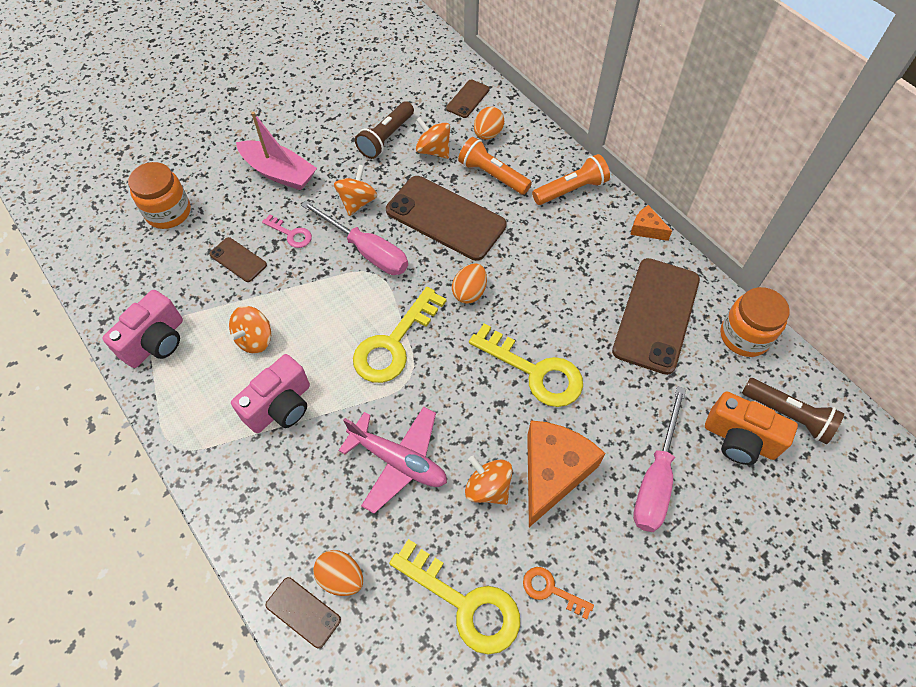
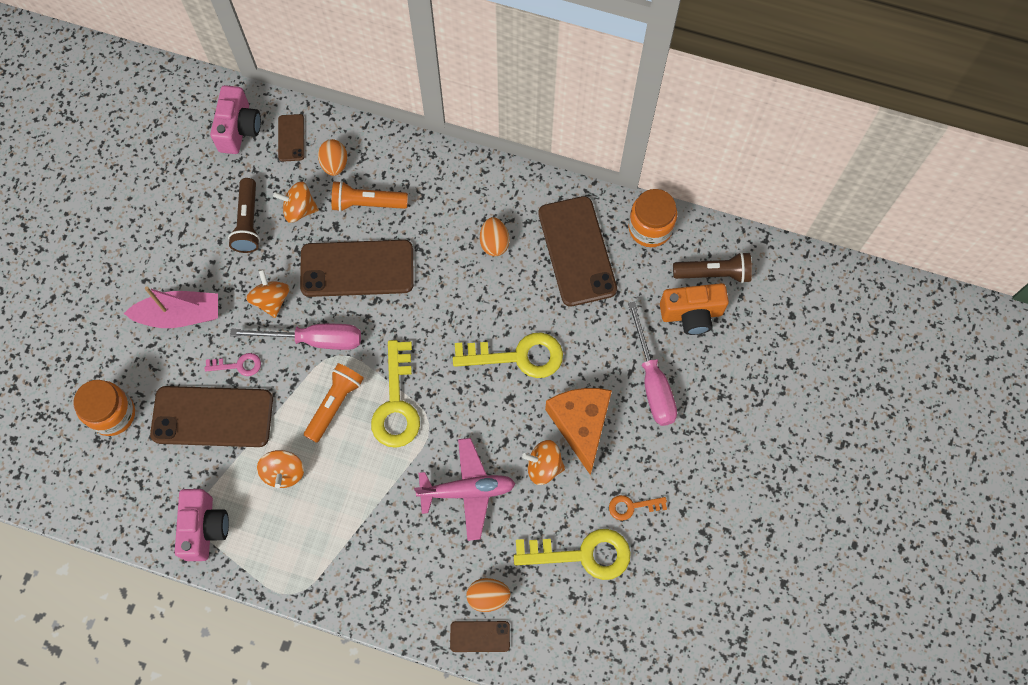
camera: 35 degrees left, 10 degrees up
(238, 260) = (212, 416): brown phone -> brown phone, size x2.10
(280, 406) = (348, 510): pink camera -> pink camera (239, 129)
(469, 292) = (423, 323): orange egg -> orange egg (494, 243)
(571, 190) = (441, 177): orange flashlight -> orange flashlight (335, 404)
(646, 229) = (524, 178): orange cheese -> none

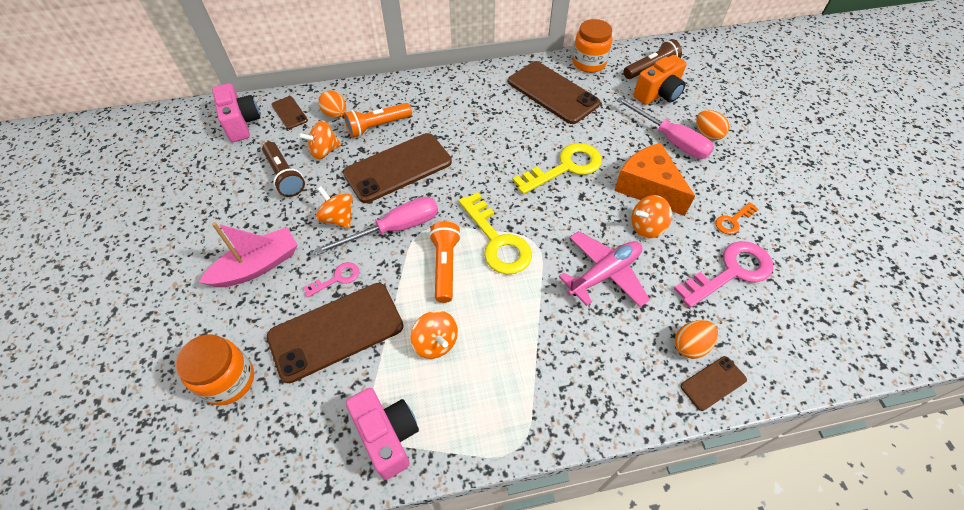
camera: 30 degrees left, 15 degrees down
(494, 243) = (491, 111): orange egg -> orange egg (707, 134)
(582, 554) = (731, 272): yellow key -> pink key

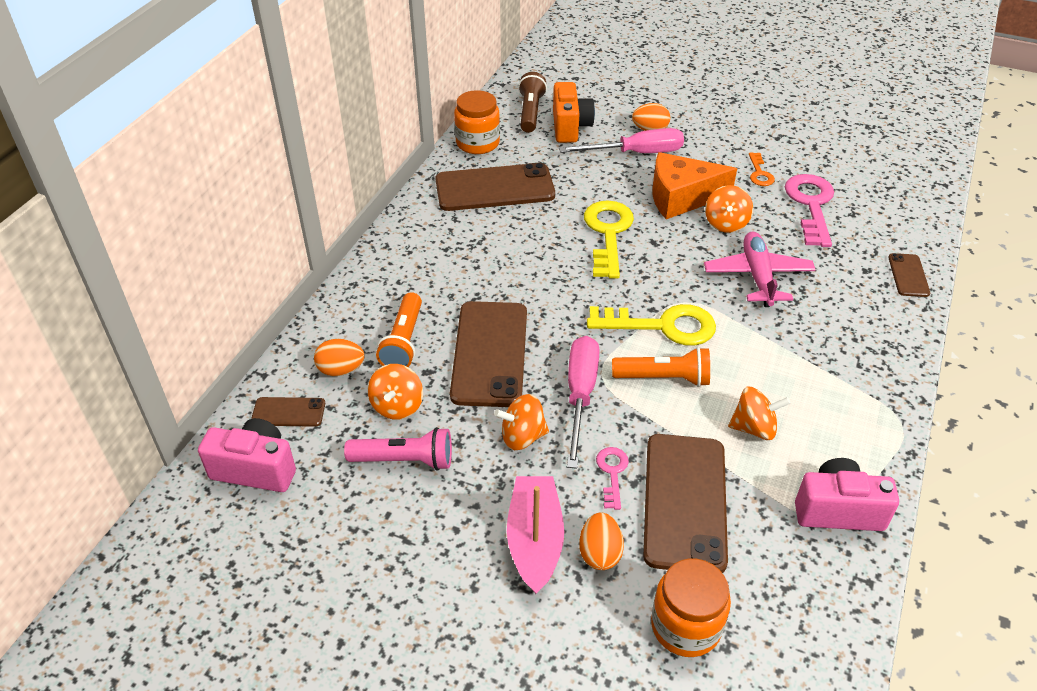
camera: 55 degrees left, 10 degrees down
(284, 176) = (405, 460): brown flashlight -> pink flashlight
(445, 266) = (664, 378): orange flashlight -> orange flashlight turned 150 degrees clockwise
(690, 345) = (866, 268): orange egg -> orange egg (600, 553)

